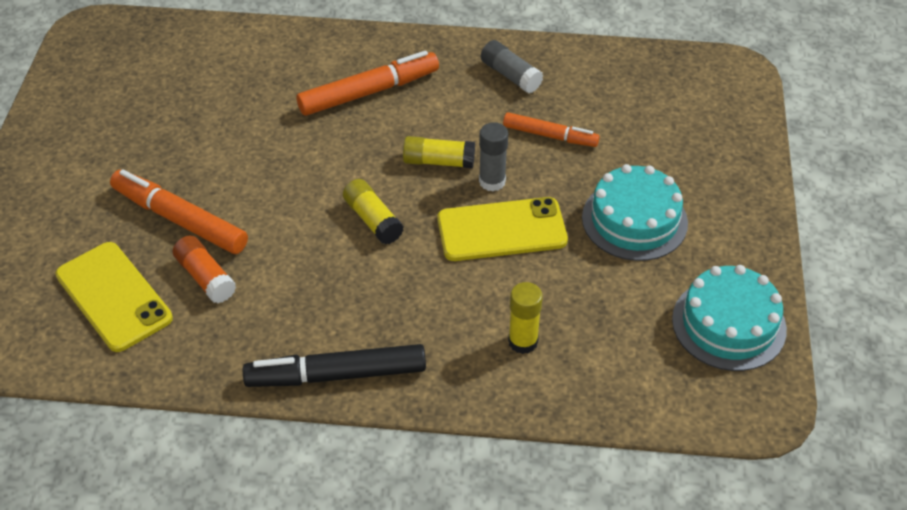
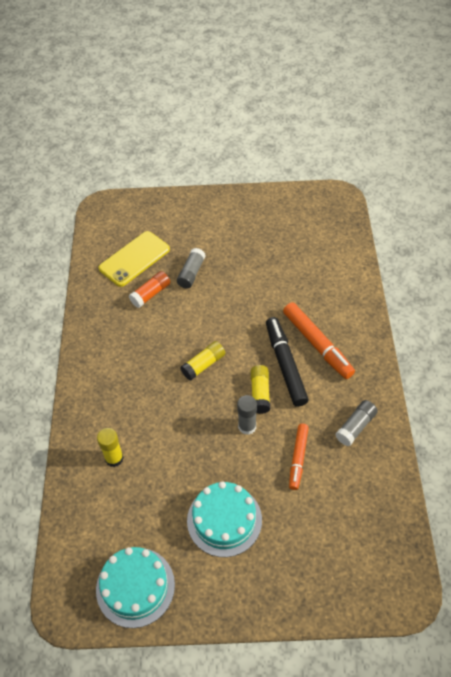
camera: 85 degrees right, 5 degrees up
(179, 220) = (191, 273): orange marker -> grey glue stick
(336, 375) = (86, 366): black marker -> black marker (285, 365)
(501, 230) = (204, 437): yellow phone -> none

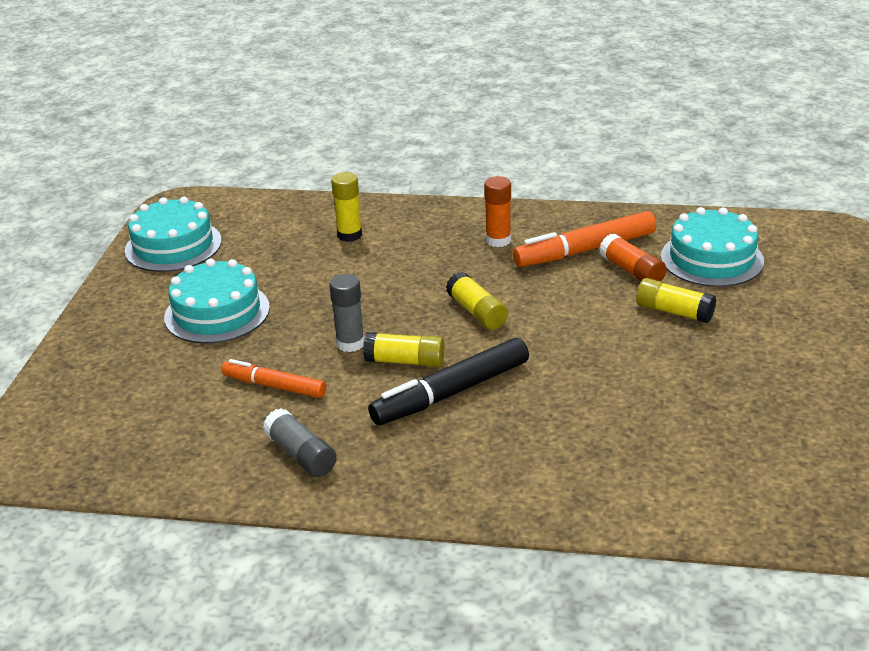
camera: 100 degrees right, 20 degrees down
(118, 365) = (498, 240): none -> orange glue stick
(134, 259) = (712, 259): yellow phone -> turquoise cake
(191, 273) = (674, 312): grey glue stick -> yellow glue stick
(285, 365) = (451, 393): black marker -> black marker turned 150 degrees clockwise
(317, 344) = (485, 435): orange marker -> orange marker (585, 250)

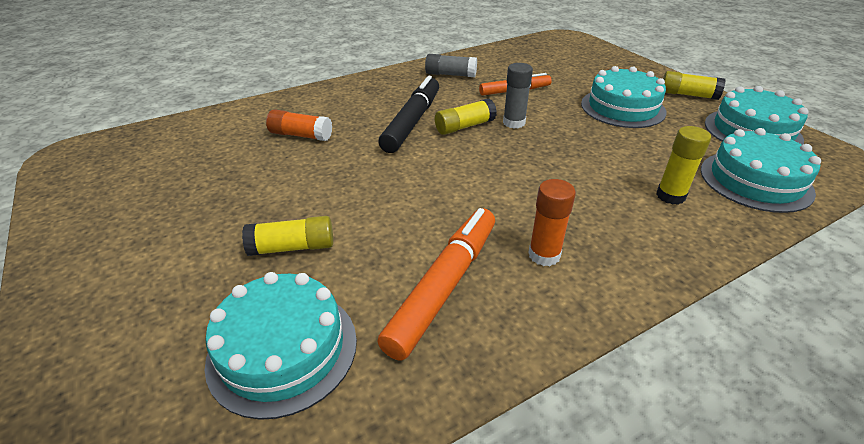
camera: 140 degrees right, 5 degrees up
(270, 219) = (755, 180): none -> turquoise cake
(477, 312) = (464, 175): yellow glue stick -> yellow glue stick (688, 95)
(632, 271) = (369, 280): orange glue stick -> orange glue stick (301, 135)

